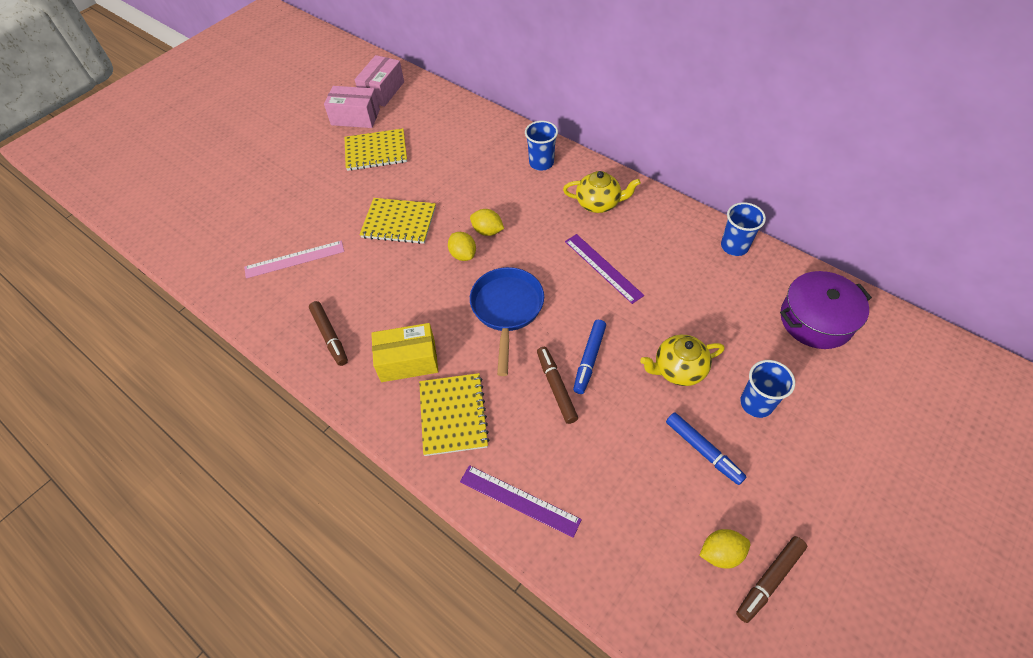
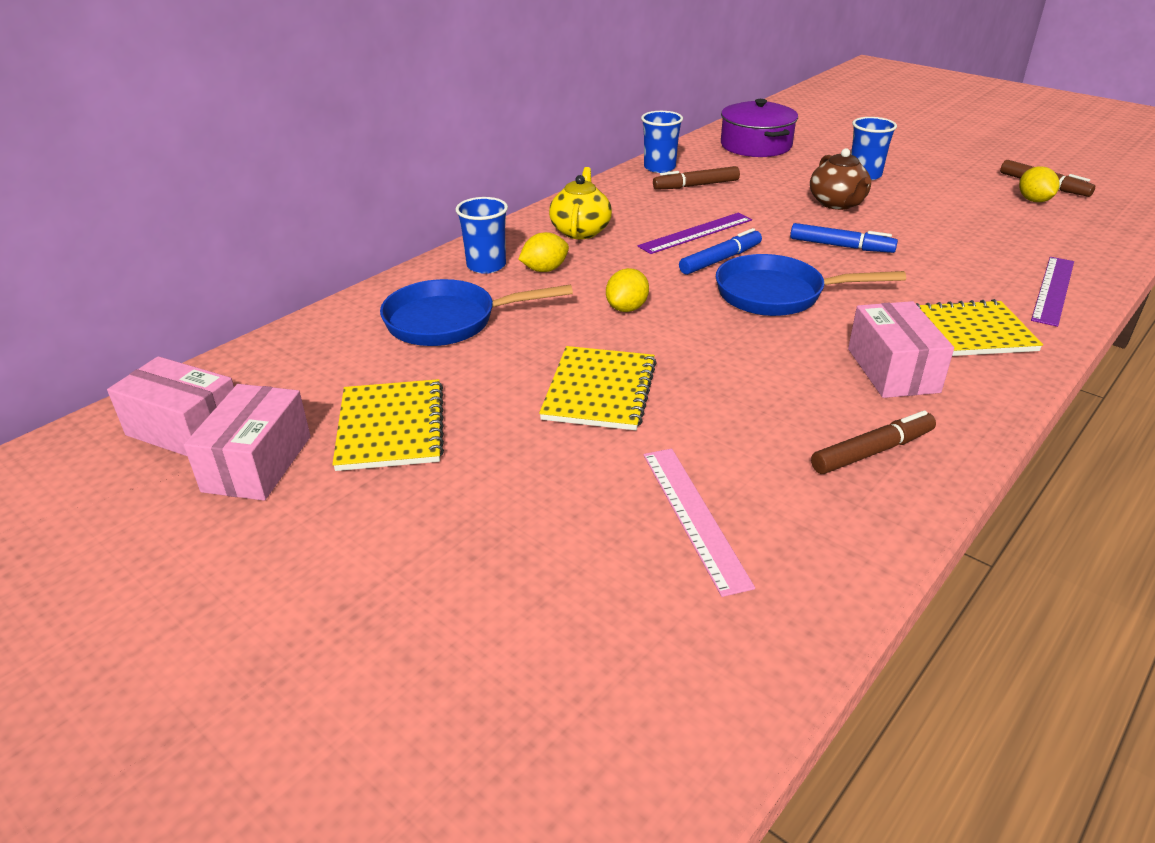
camera: 90 degrees left, 20 degrees down
(408, 361) = (893, 370): yellow box -> pink box
(463, 254) = (676, 328): yellow lemon -> yellow lemon (544, 270)
(472, 156) = (449, 321): none -> blue pan
(556, 387) = (889, 266): brown marker -> brown marker (696, 185)
(678, 369) = (837, 203): yellow teapot -> brown teapot
(703, 450) = (931, 199): blue marker -> blue marker (720, 260)

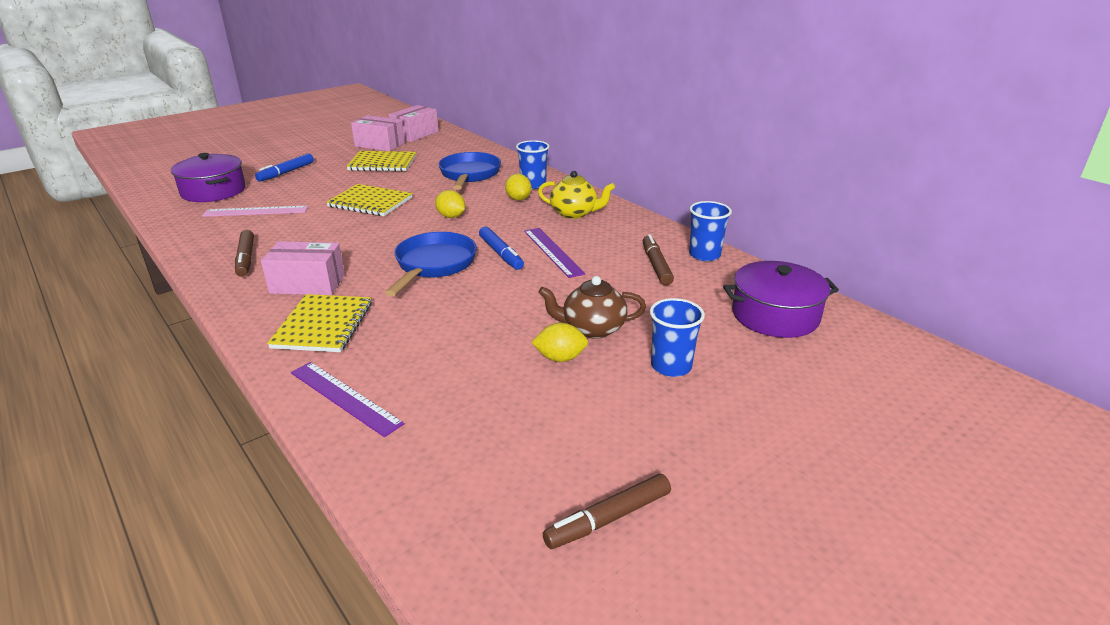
camera: 100 degrees right, 5 degrees down
(611, 642) = (213, 191): none -> purple pot
(841, 246) = (497, 308): blue marker -> blue marker (286, 172)
(1034, 200) = (557, 482): yellow lemon -> yellow lemon (560, 358)

